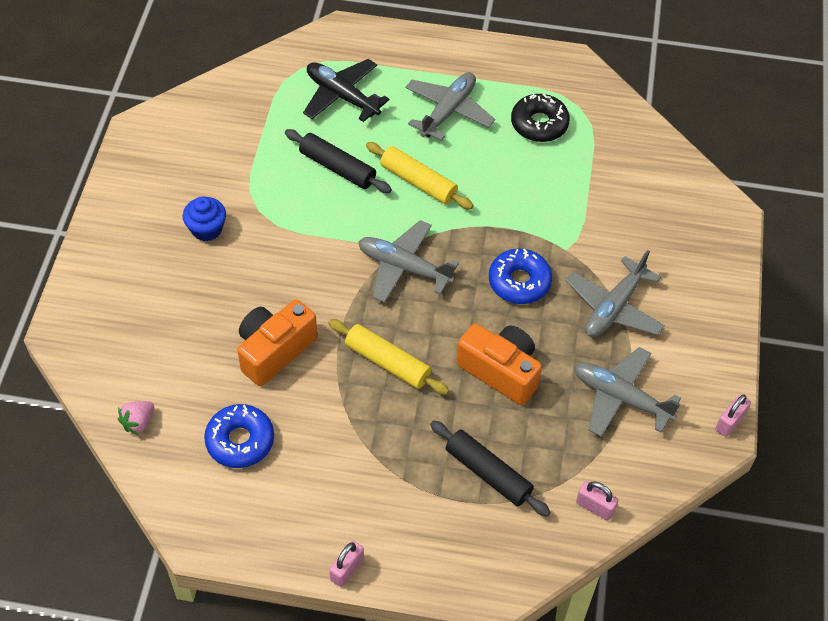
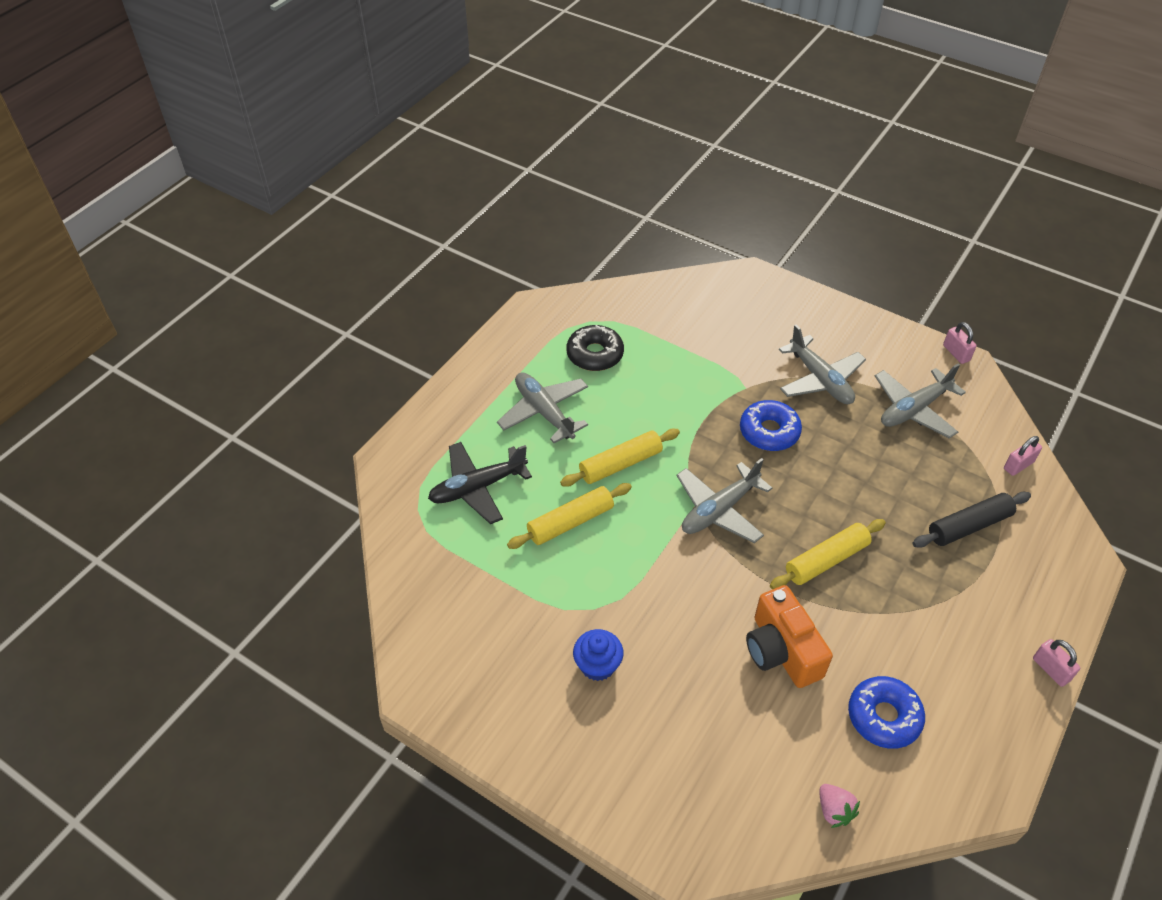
camera: 65 degrees left, 5 degrees down
(337, 168) = (570, 522): black rolling pin -> yellow rolling pin
(500, 371) = (862, 479): orange camera -> none

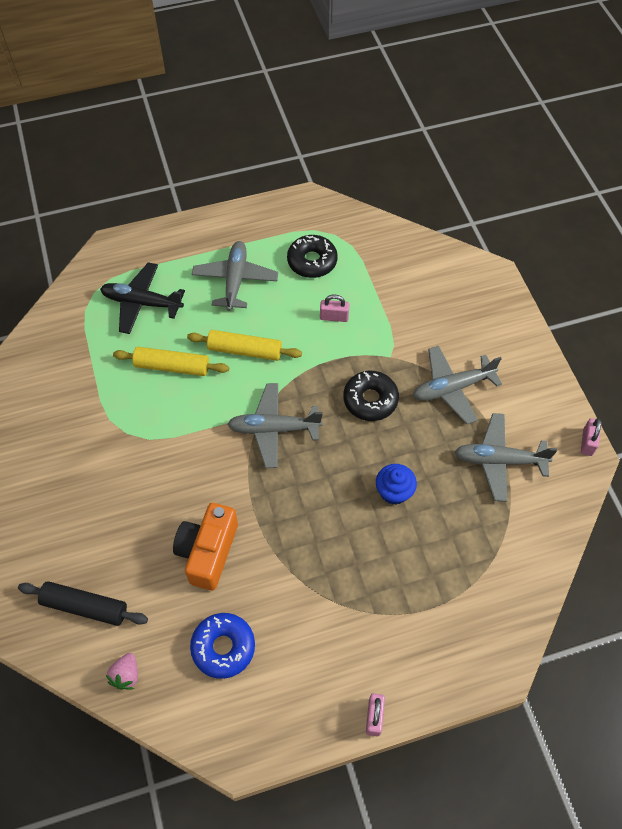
camera: 40 degrees right, 10 degrees up
(597, 665) = (90, 469): blue cupcake -> blue cupcake (394, 491)
(769, 432) = (370, 400): blue donut -> black donut
(820, 379) = (452, 388): grey plane -> grey plane turned 60 degrees clockwise
(826, 560) = (306, 517): yellow rolling pin -> none
(969, 526) = (437, 574): black rolling pin -> black rolling pin (85, 606)
(1018, 465) = (531, 561): pink padlock -> pink padlock (334, 317)

